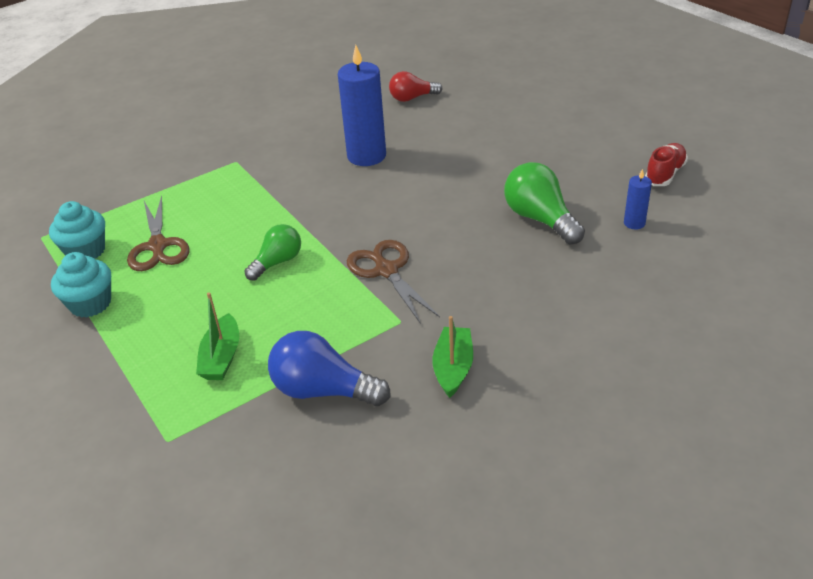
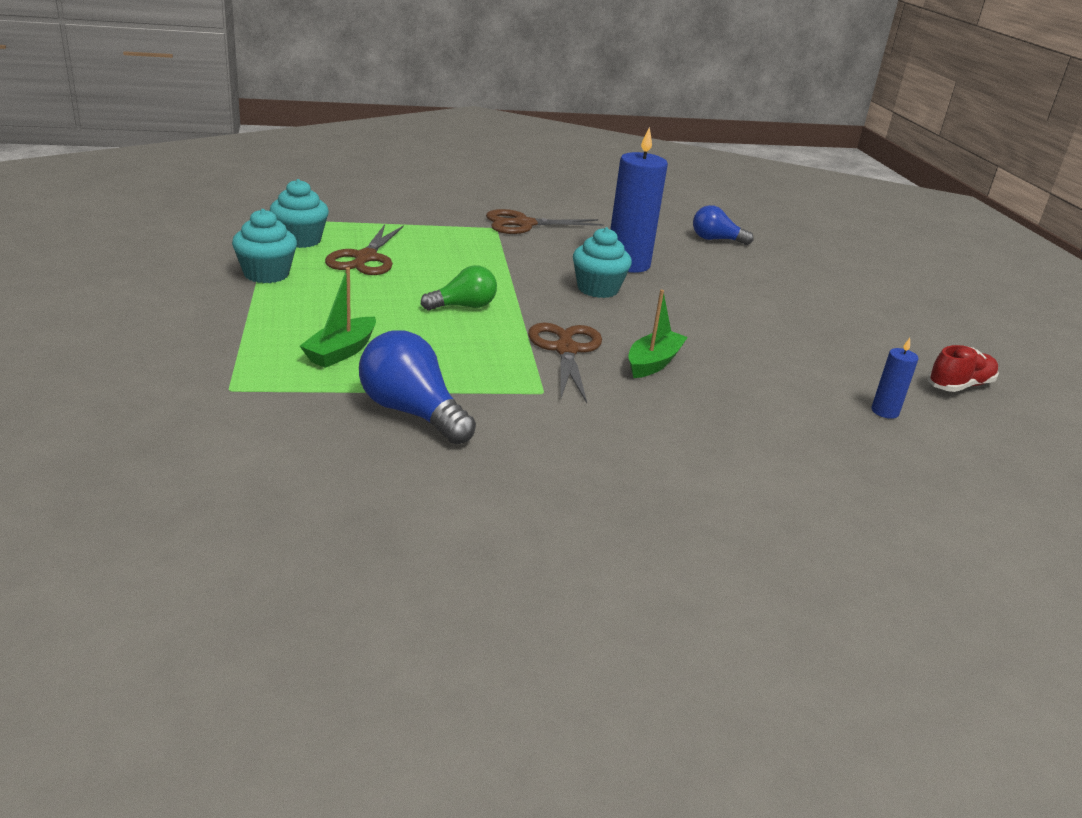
camera: 20 degrees right, 10 degrees down
(255, 147) = (524, 224): none -> brown scissors
(363, 194) = (598, 289): none -> turquoise cupcake
(412, 98) = (716, 240): red light bulb -> blue light bulb
(453, 368) = (563, 448): green boat -> green boat (653, 363)
(540, 219) = (773, 370): green light bulb -> none

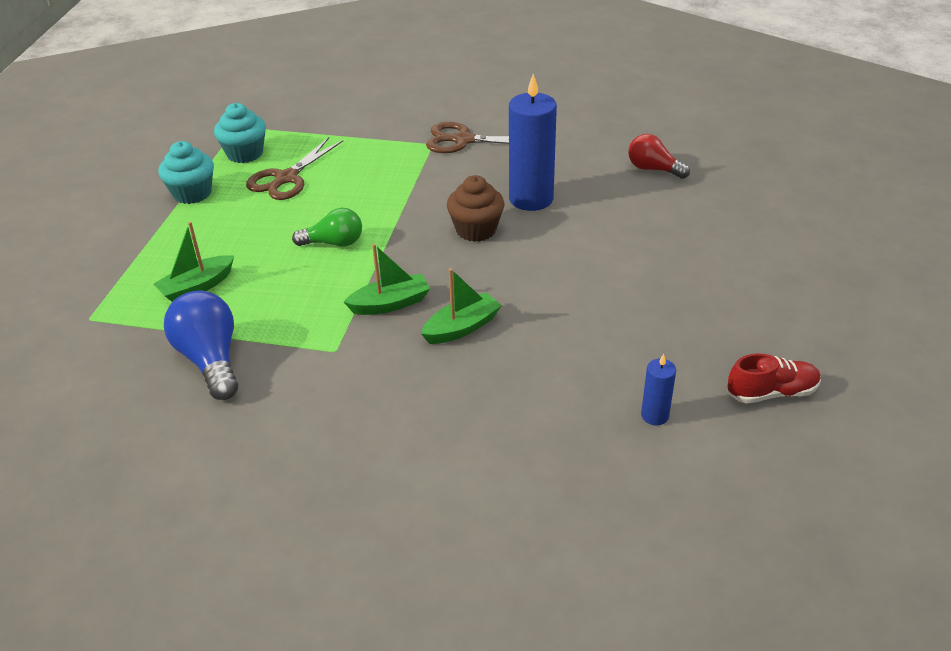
camera: 25 degrees right, 10 degrees up
(566, 350) = (390, 304): brown scissors -> green boat
(598, 289) = (476, 230): turquoise cupcake -> brown cupcake
(716, 240) = (653, 169): blue light bulb -> red light bulb

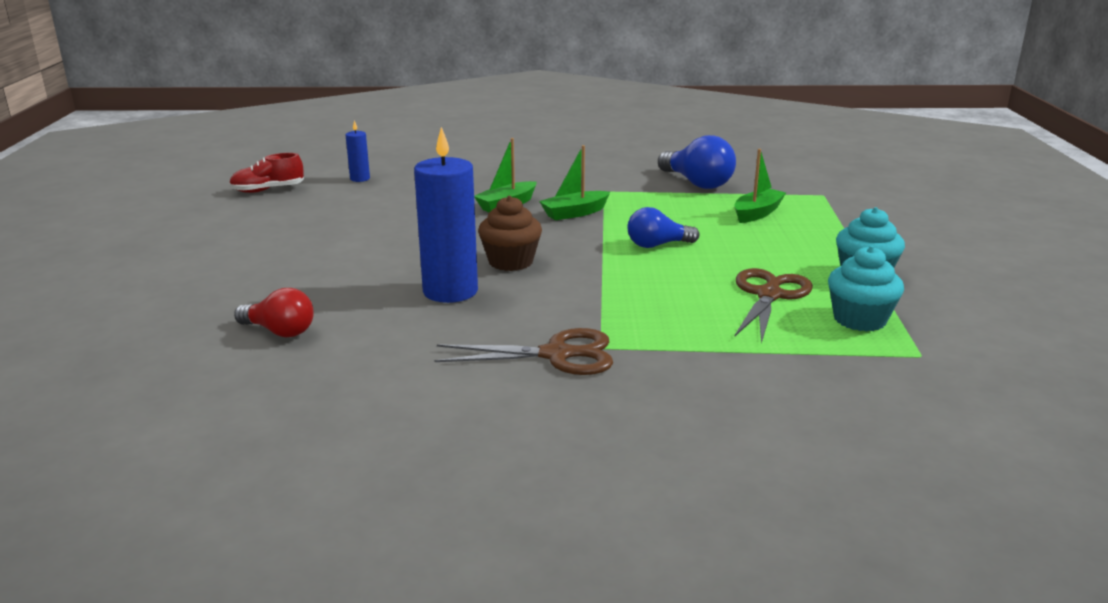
camera: 170 degrees right, 15 degrees down
(334, 243) = (657, 245): green light bulb -> blue light bulb

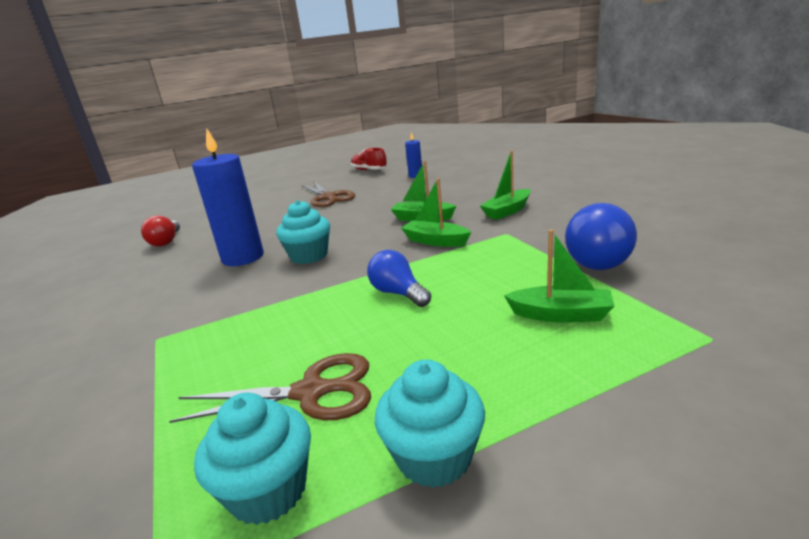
camera: 65 degrees right, 0 degrees up
(510, 262) = (309, 256): brown cupcake -> turquoise cupcake
(556, 355) = (139, 326): brown scissors -> brown scissors (328, 197)
(557, 178) = (507, 211): none -> green boat

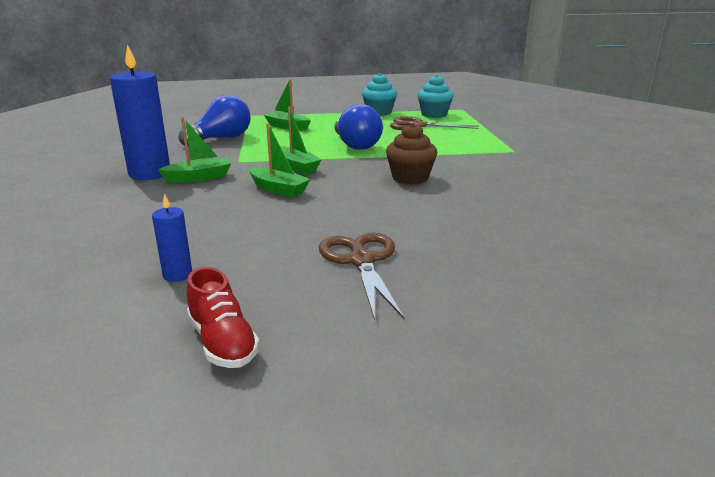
camera: 165 degrees left, 0 degrees up
(166, 241) = (605, 235): red light bulb -> none
(243, 257) = (477, 190): blue candle -> blue candle (150, 174)
(309, 256) = (410, 178): turquoise cupcake -> brown cupcake
(398, 293) = (355, 145): blue light bulb -> blue light bulb, size x1.52

